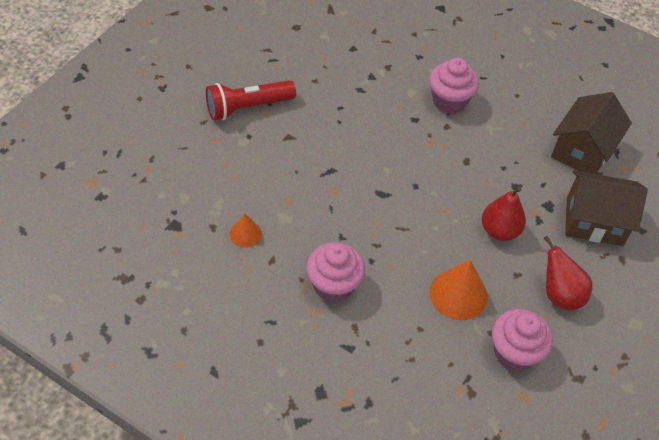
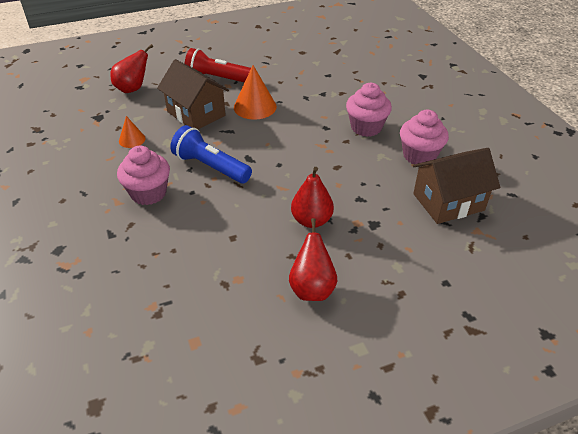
camera: 40 degrees right, 10 degrees down
(168, 168) = (133, 89): none -> red pear
(358, 223) = (211, 167): none -> blue flashlight
(458, 294) = (229, 244): orange cone -> orange cone (255, 107)
(514, 352) = (225, 307): pink cupcake -> pink cupcake (419, 156)
(594, 221) = (404, 253): brown house -> brown house (196, 113)

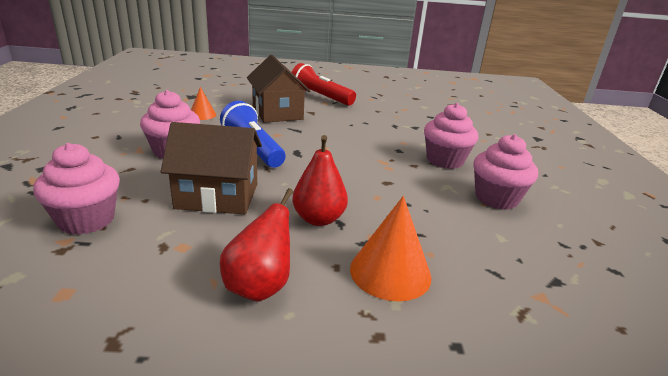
camera: 20 degrees right, 15 degrees down
(133, 89) = (239, 87): red pear -> none
(148, 284) = (86, 220): none -> pink cupcake
(255, 107) = (337, 120): orange cone -> orange cone (390, 272)
(448, 202) = (512, 252): brown house -> brown house (217, 196)

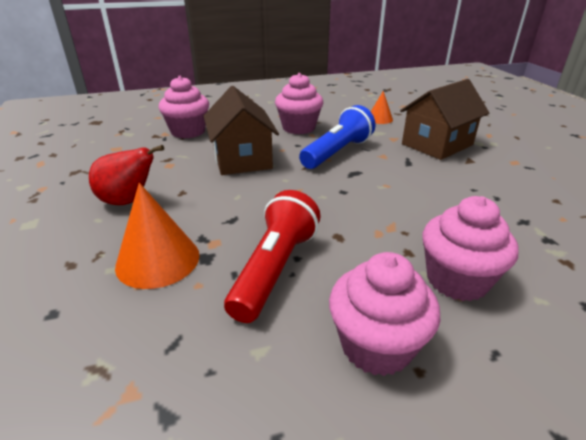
camera: 75 degrees right, 5 degrees up
(318, 219) = (231, 207): red pear -> none
(320, 97) = (526, 156): red flashlight -> red flashlight (275, 269)

